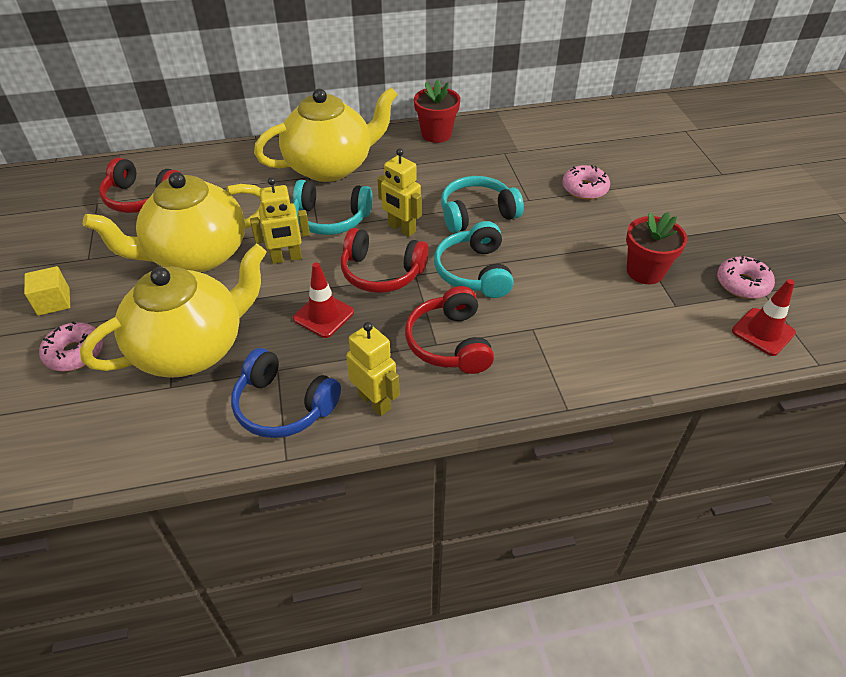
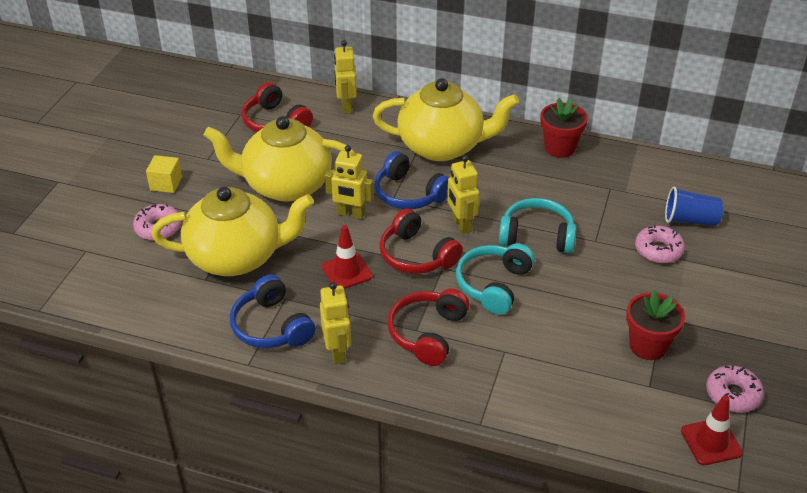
camera: 30 degrees right, 5 degrees down
(208, 161) = (346, 106): none -> yellow robot
(331, 219) = (409, 194): turquoise headphones -> blue headphones
(588, 156) = (690, 220): none -> blue cup

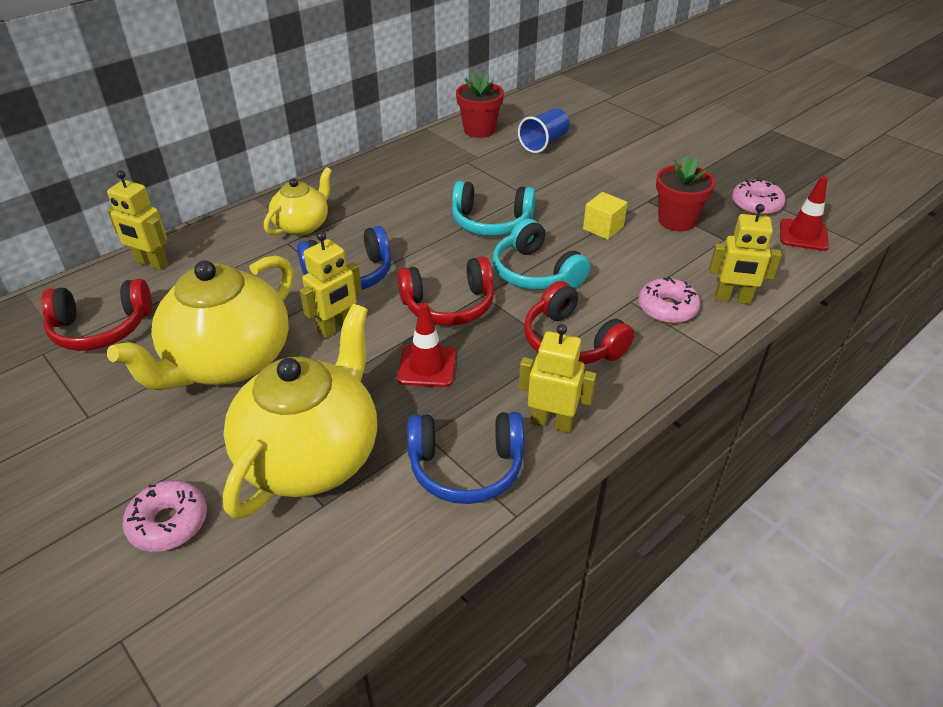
camera: 60 degrees left, 0 degrees up
(166, 184) = (85, 480): yellow cube -> yellow cube (603, 228)
(442, 146) = (302, 225): yellow teapot -> yellow teapot, size x0.55
(461, 224) = (431, 259): yellow robot -> yellow robot (732, 299)
(537, 236) = (491, 222): turquoise headphones -> turquoise headphones turned 120 degrees counterclockwise
(559, 148) = (386, 164): red flower pot -> red flower pot (479, 130)
(658, 250) = (566, 170): pink donut -> pink donut (667, 308)

